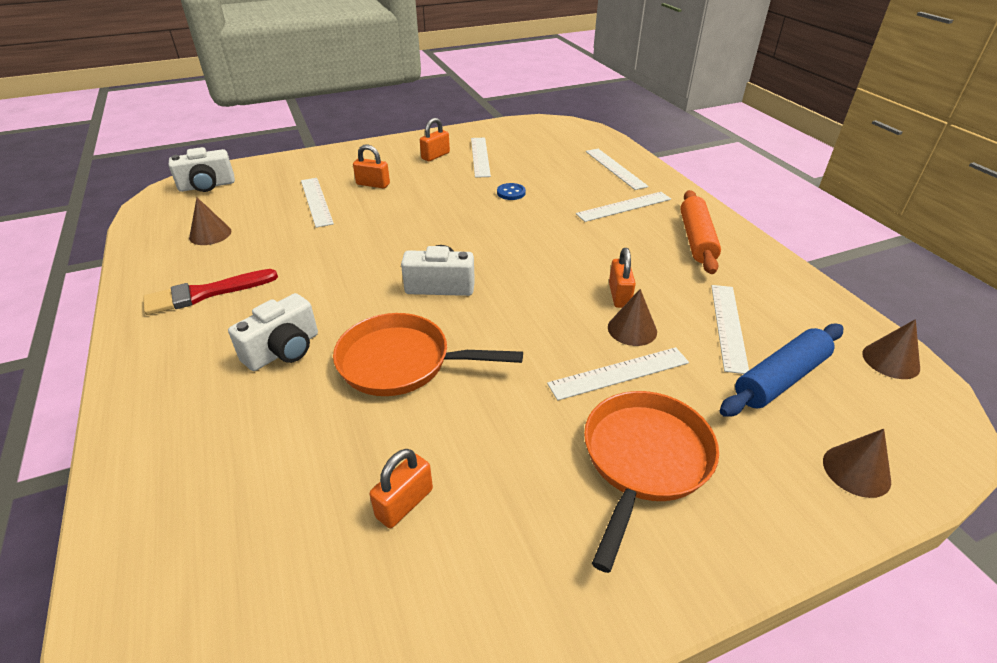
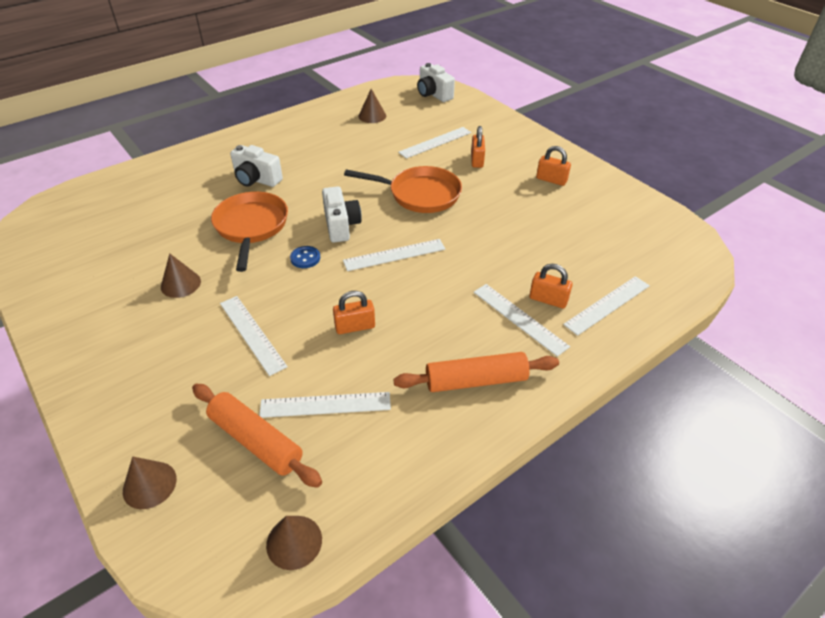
camera: 75 degrees right, 5 degrees up
(205, 293) = (306, 136): red brush -> none
(404, 503) = (135, 254): orange padlock -> orange padlock (548, 300)
(480, 157) = (568, 206): white ruler -> white ruler (394, 255)
(511, 193) = (505, 237): blue button -> blue button (305, 258)
(632, 329) = (308, 338): brown cone -> brown cone (180, 284)
(644, 460) = (164, 353): orange pan -> orange pan (420, 194)
(780, 379) = (255, 441): blue rolling pin -> orange rolling pin

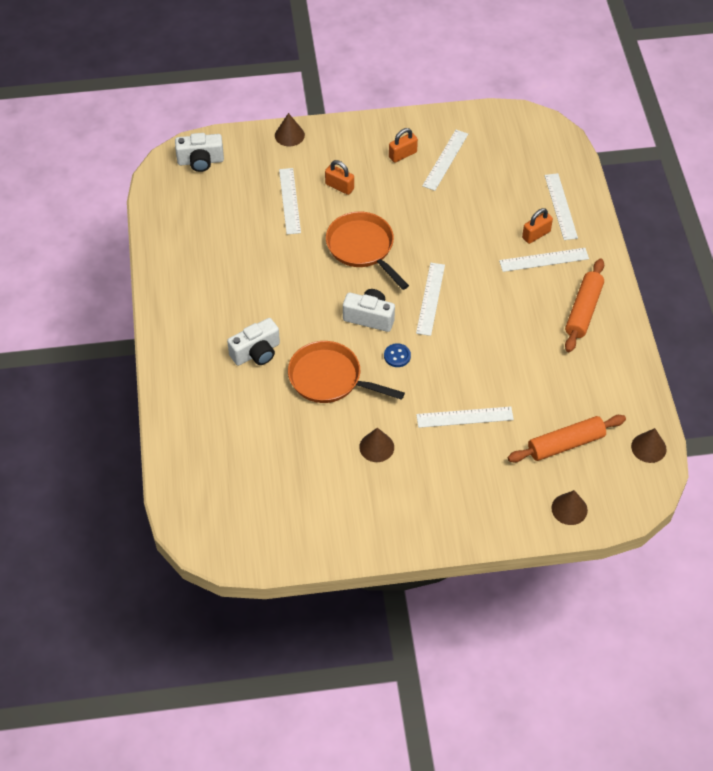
camera: 60 degrees left, 10 degrees up
(325, 405) = (557, 397): white ruler -> white ruler (445, 160)
(355, 326) = (494, 354): orange padlock -> none
(372, 116) = (205, 225): brown cone -> brown cone (289, 135)
(420, 194) = (362, 248): orange pan -> orange pan turned 75 degrees counterclockwise

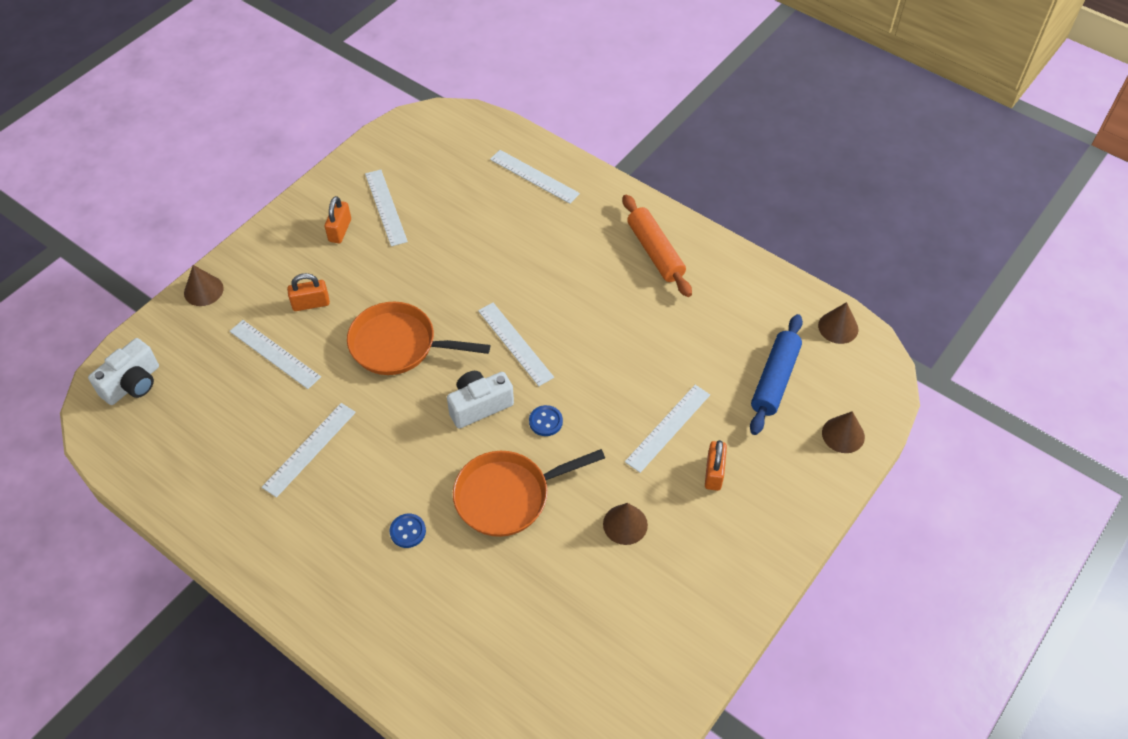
camera: 45 degrees left, 0 degrees up
(256, 353) = (408, 531): white camera -> blue button
(536, 235) = (541, 216): orange padlock -> orange padlock (714, 473)
(544, 260) = (573, 233): white ruler -> white ruler (309, 449)
(566, 444) = (775, 380): orange rolling pin -> blue rolling pin

